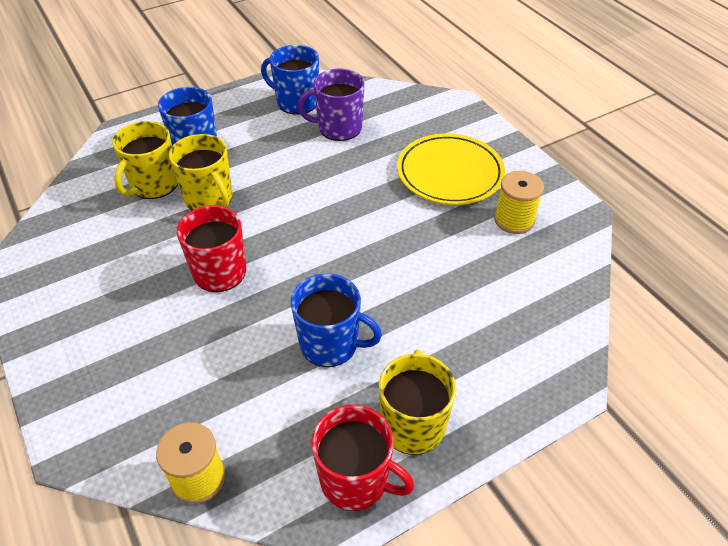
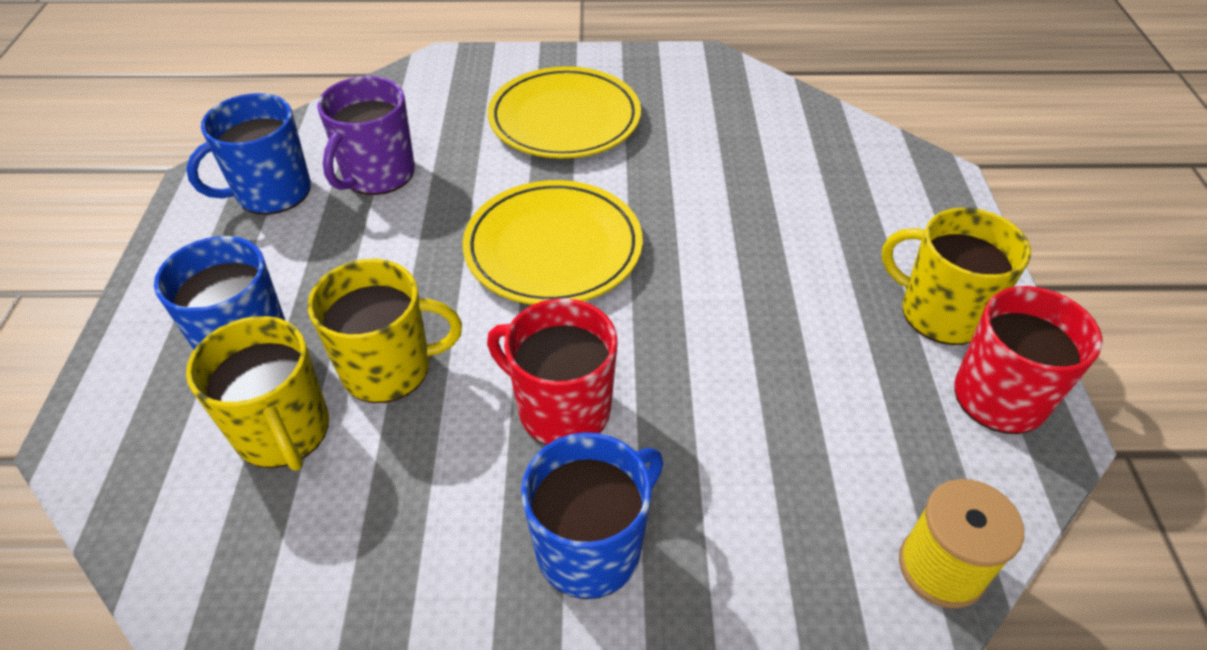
camera: 60 degrees left, 0 degrees up
(330, 344) = (779, 338): blue mug -> blue mug (591, 548)
(333, 217) = (553, 248): none -> yellow plate
(514, 220) = (683, 107): yellow spool -> none

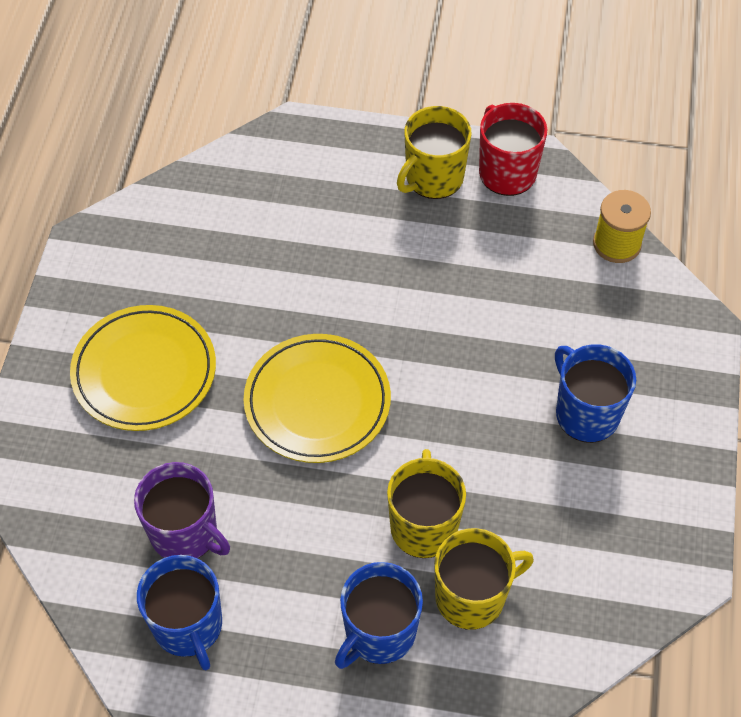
camera: 80 degrees left, 10 degrees up
(562, 409) = (479, 416): red mug -> none

